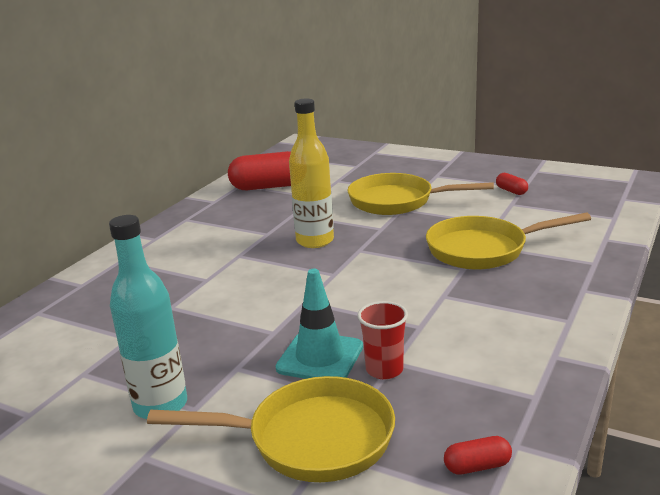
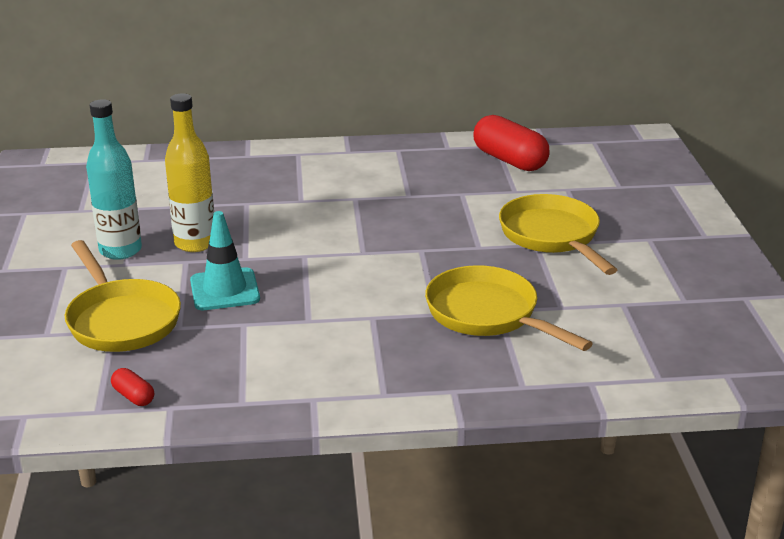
camera: 55 degrees right, 5 degrees up
(315, 241) = (417, 223): yellow bottle -> yellow bottle (195, 243)
(384, 370) = (229, 323): red cup -> none
(511, 191) = (660, 295): red capsule -> none

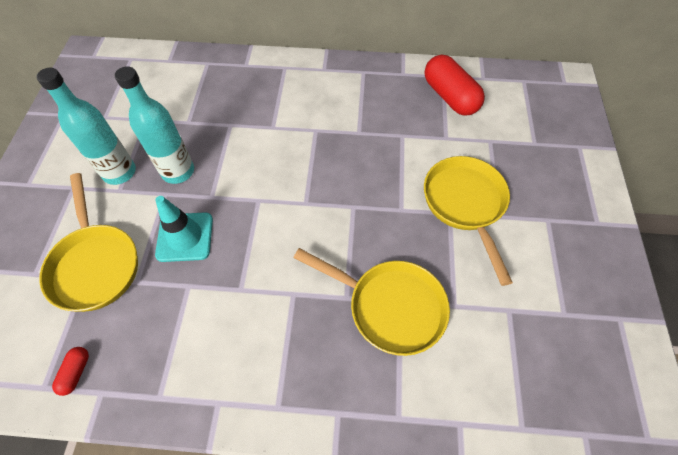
camera: 10 degrees right, 30 degrees up
(133, 396) = (76, 372): red capsule -> red capsule turned 45 degrees clockwise
(195, 243) = (178, 171): yellow bottle -> turquoise bottle
(488, 314) = (389, 306): yellow pan -> yellow pan turned 150 degrees clockwise

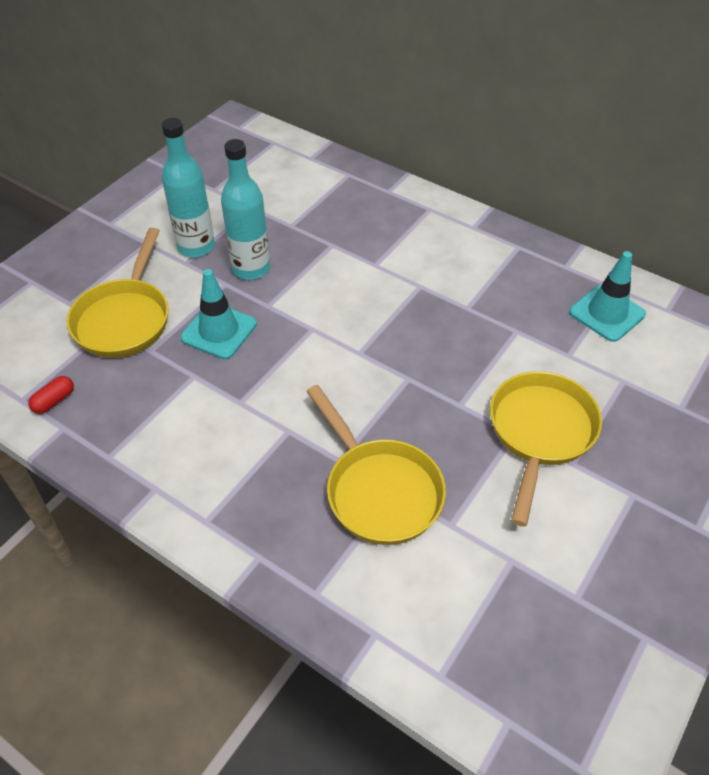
camera: 30 degrees right, 10 degrees down
(449, 97) = (607, 313): red capsule -> turquoise traffic cone

